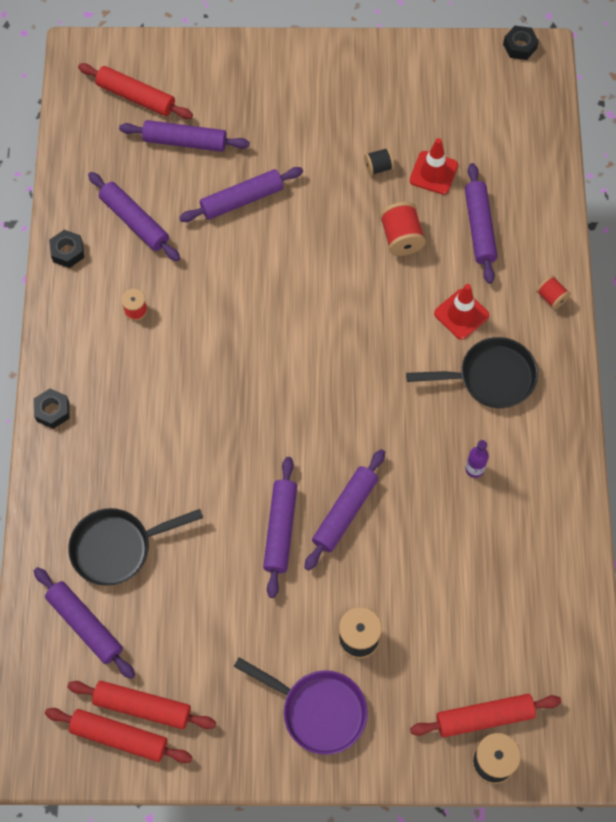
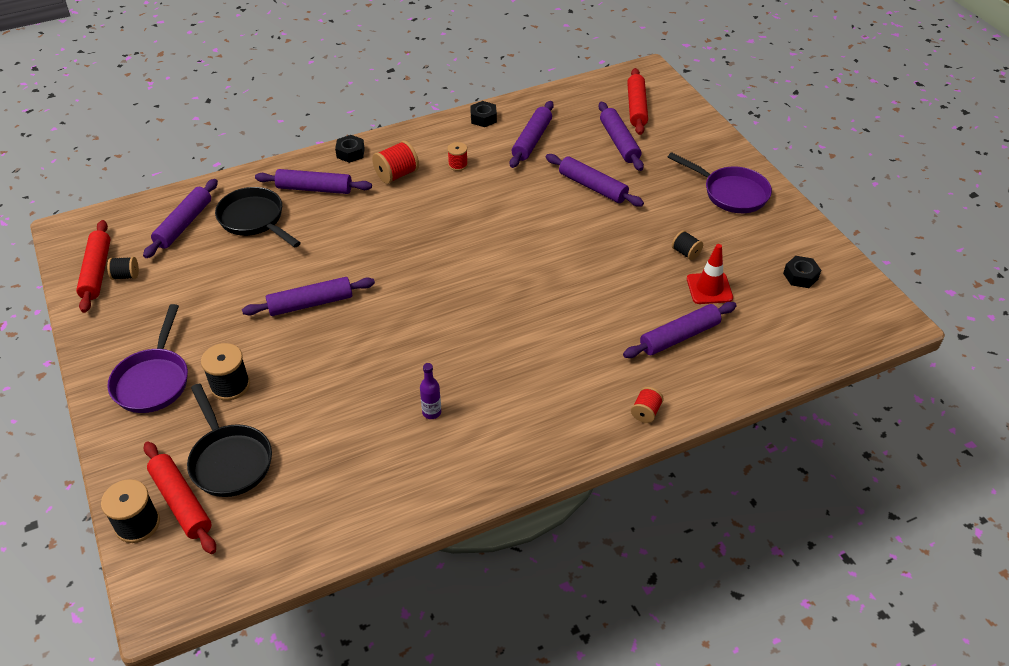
camera: 65 degrees right, 20 degrees down
(142, 706) = (126, 276): red rolling pin -> black spool
(317, 85) = (731, 193): none -> purple pan
(345, 512) = (345, 338): purple rolling pin -> purple rolling pin (314, 189)
(401, 238) = (629, 289): red spool -> red spool (397, 174)
(461, 314) = (582, 352): red traffic cone -> none
(490, 377) = (532, 394): black pan -> black pan (229, 460)
(519, 46) = (890, 304): black nut -> black nut (800, 276)

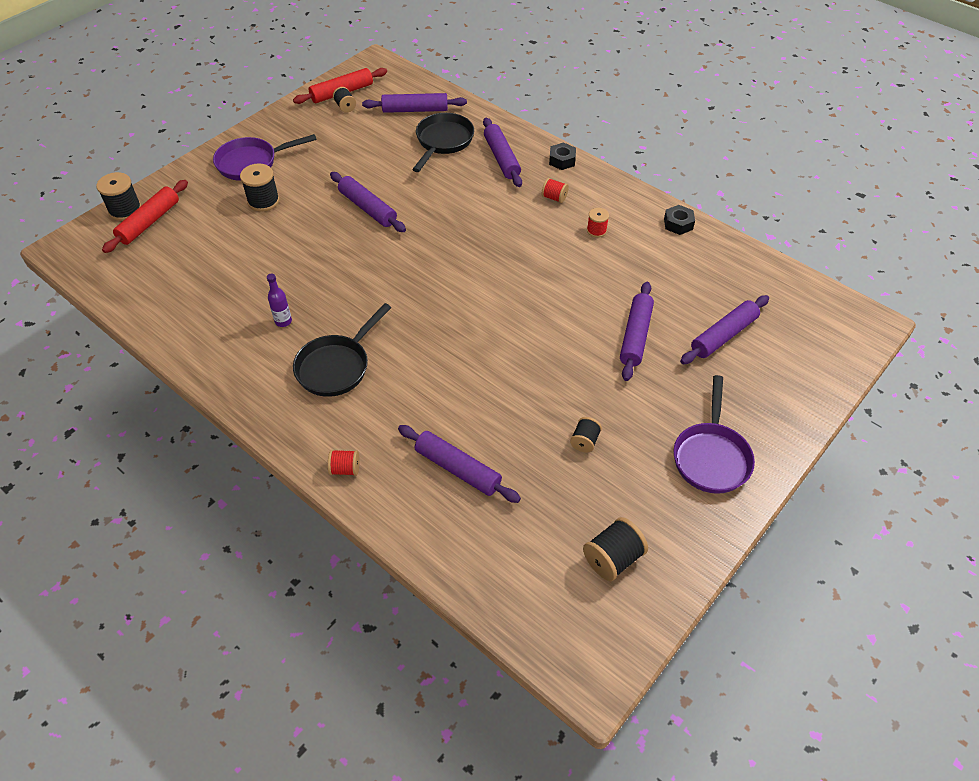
camera: 65 degrees right, 5 degrees up
(229, 460) = (194, 229): black pan -> black pan (337, 366)
(397, 174) = (554, 198): red spool -> red spool, size x0.61
(531, 140) = (672, 268): purple rolling pin -> none
(636, 107) = (796, 332): red rolling pin -> none
(709, 288) = (542, 476): red traffic cone -> none
(800, 276) = (612, 558): black nut -> black spool

